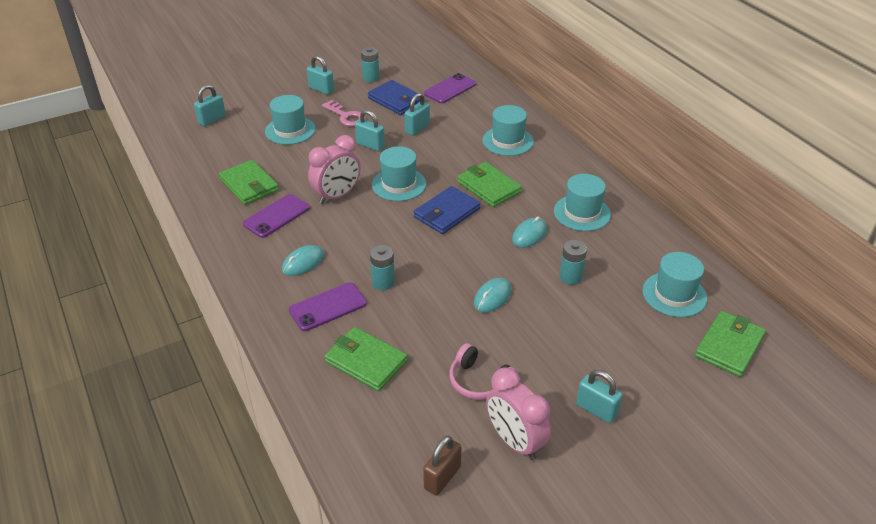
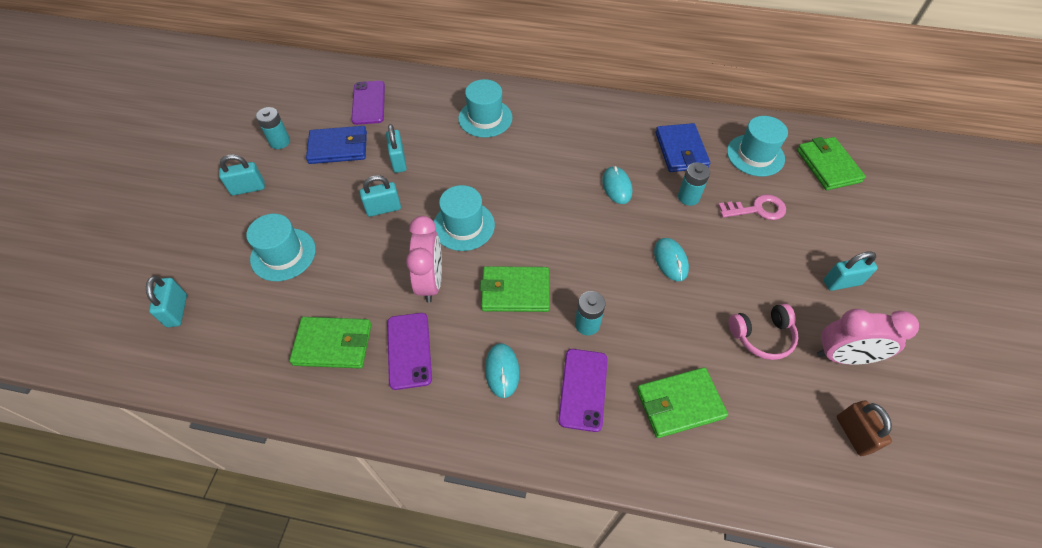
camera: 50 degrees left, 15 degrees up
(346, 116) = (317, 197): pink key -> pink key (757, 209)
(446, 213) = (537, 219): blue wallet -> blue wallet (681, 150)
(489, 187) = (532, 170): green wallet -> green wallet (515, 291)
(582, 213) = (621, 139): turquoise hat -> none

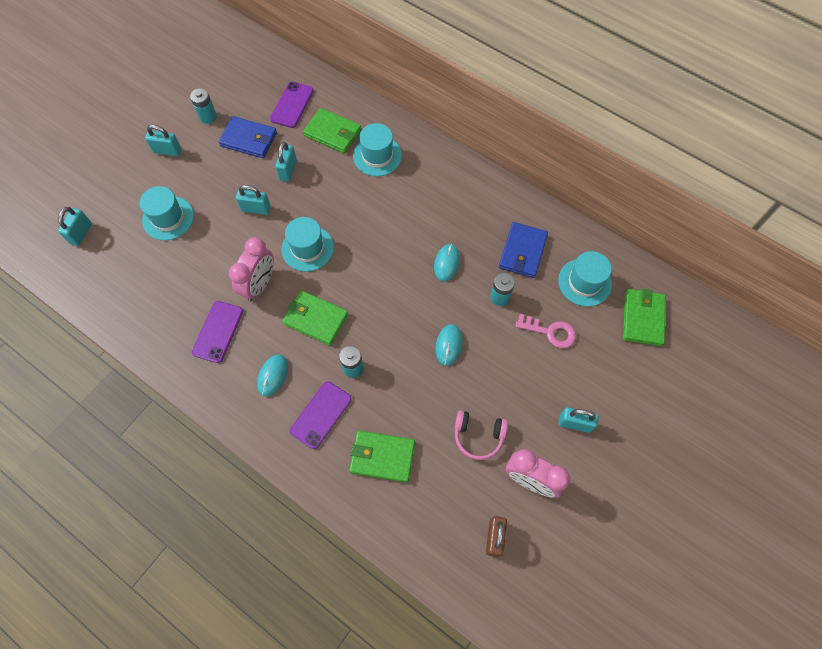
camera: 25 degrees right, 10 degrees up
(333, 344) = (170, 304): green wallet -> green wallet (333, 133)

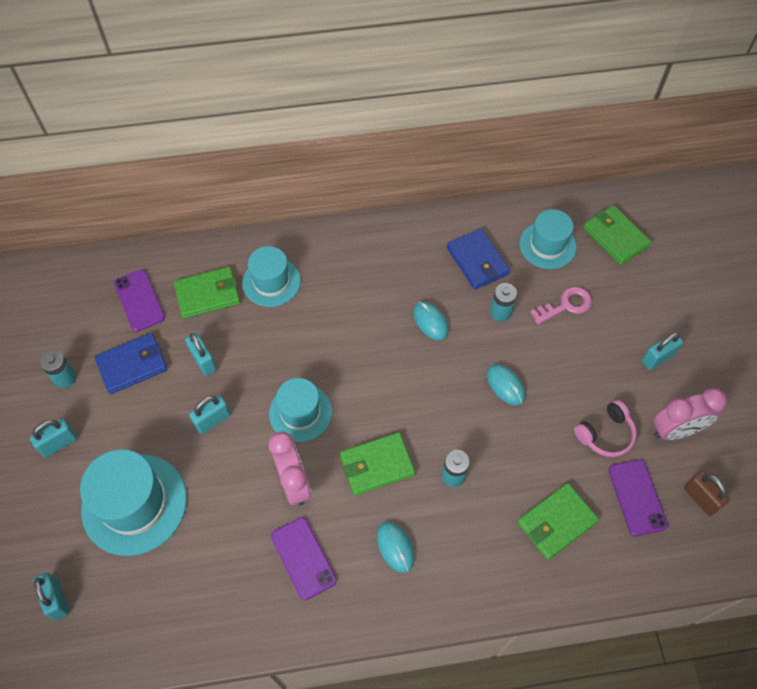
camera: 45 degrees left, 5 degrees down
(168, 218) = (134, 504): turquoise hat -> turquoise hat, size x1.57
(321, 415) = (472, 538): purple phone -> purple phone (637, 497)

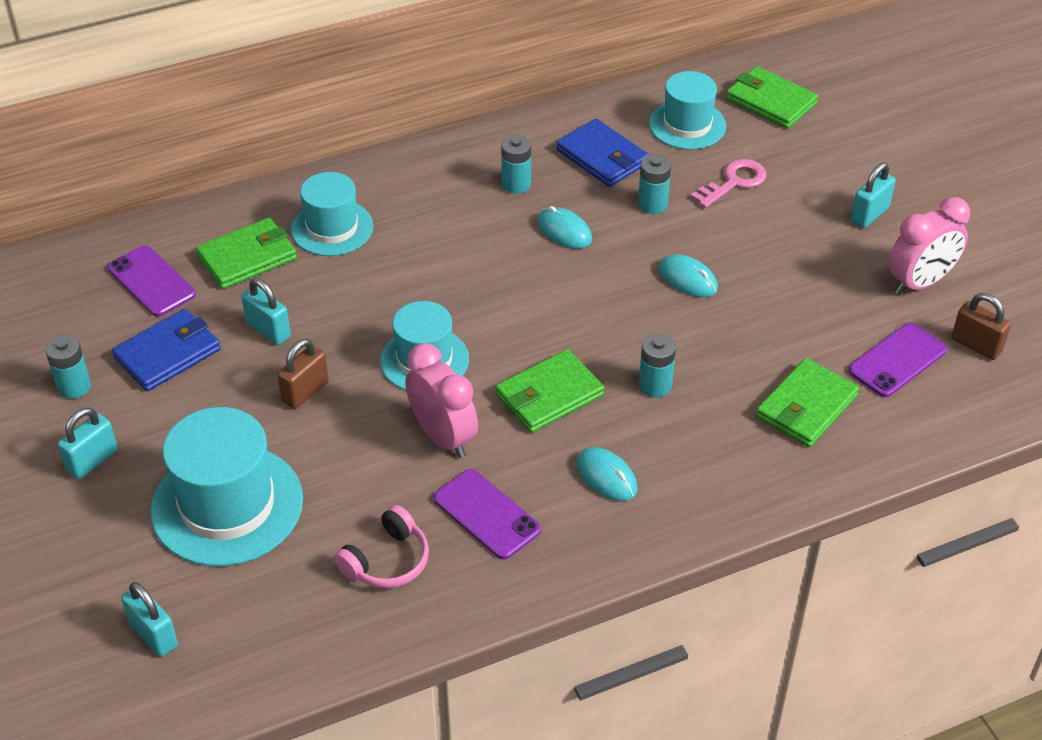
camera: 15 degrees left, 15 degrees down
(212, 420) = (305, 392): turquoise padlock -> brown padlock
(409, 272) = (516, 184): none -> turquoise battery
(605, 434) = (834, 304): pink headphones -> pink headphones (387, 561)
(637, 497) = (897, 360): purple phone -> purple phone turned 75 degrees clockwise

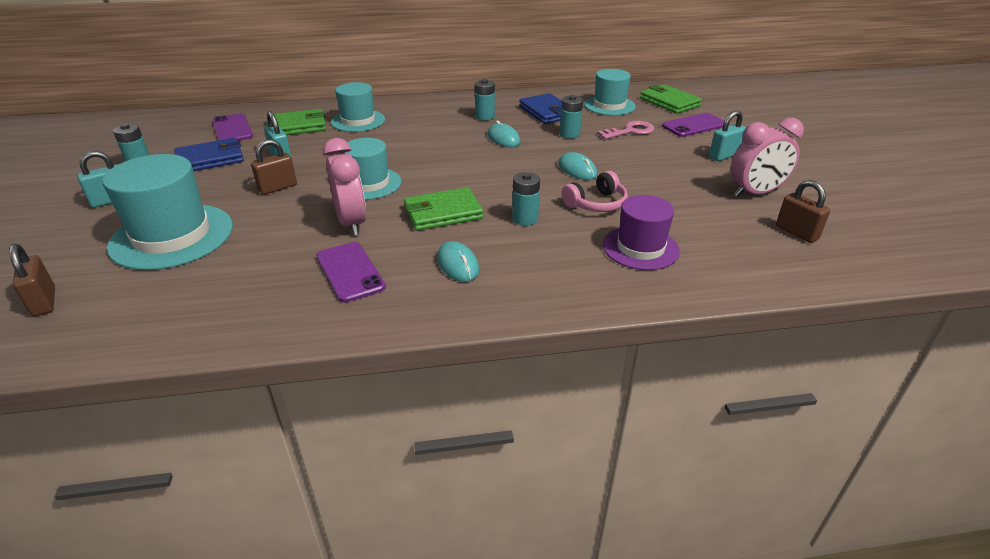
camera: 15 degrees right, 10 degrees down
(153, 635) = (44, 302): turquoise padlock -> brown padlock
(387, 561) = (253, 287): pink headphones -> pink headphones (596, 204)
(806, 407) = (640, 248): green wallet -> purple hat
(897, 360) = (726, 232): purple phone -> purple phone (694, 125)

